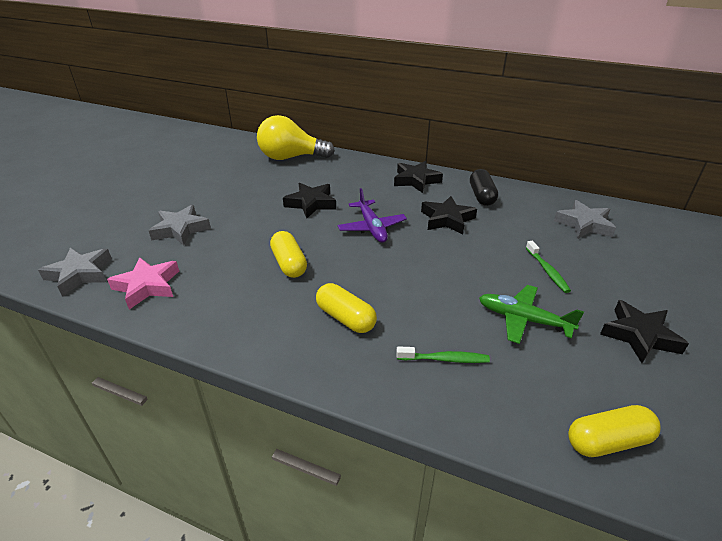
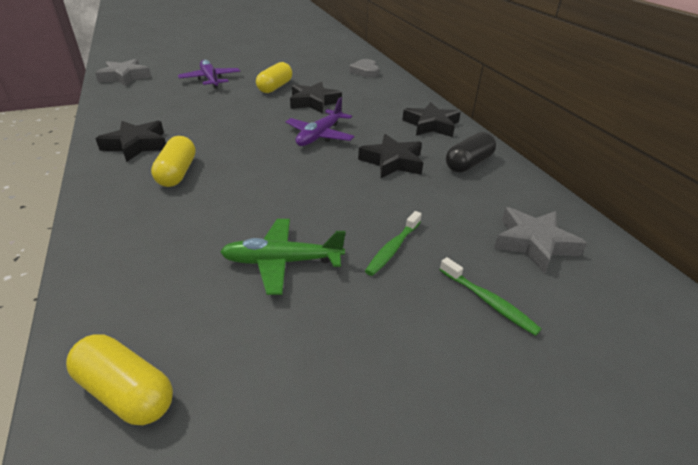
camera: 45 degrees right, 0 degrees up
(147, 286) = (135, 97): pink star -> none
(180, 229) = (210, 80): grey star -> purple plane
(289, 264) = (220, 126): yellow capsule -> yellow capsule (275, 87)
(291, 157) = (365, 71): yellow light bulb -> grey heart
(445, 359) = (169, 238): green toothbrush -> green toothbrush (489, 302)
(523, 319) = (282, 262): green plane -> green plane turned 75 degrees counterclockwise
(639, 335) = (355, 361): black star -> black star (136, 145)

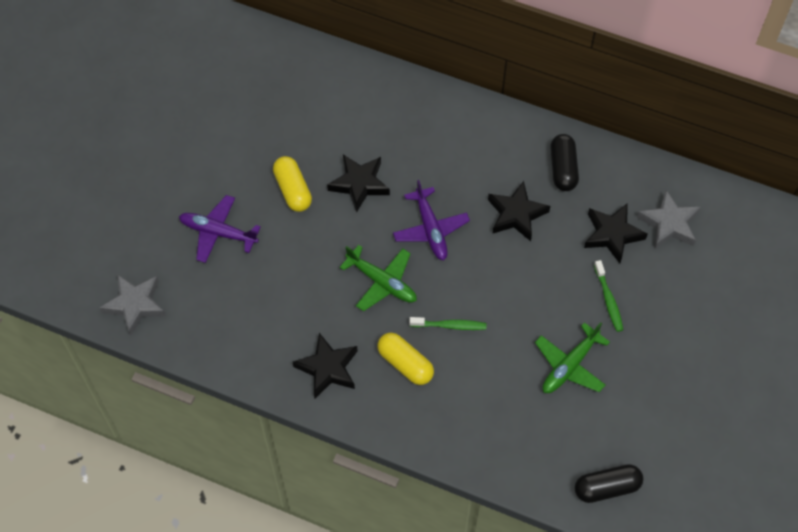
camera: 45 degrees left, 25 degrees up
(126, 392) = (607, 487): yellow capsule -> black capsule
(245, 136) = (382, 282): none -> green plane
(365, 71) = (325, 81): grey heart -> none
(431, 125) = (486, 135): black star -> black star (612, 234)
(489, 302) = (687, 293): green toothbrush -> green toothbrush (450, 325)

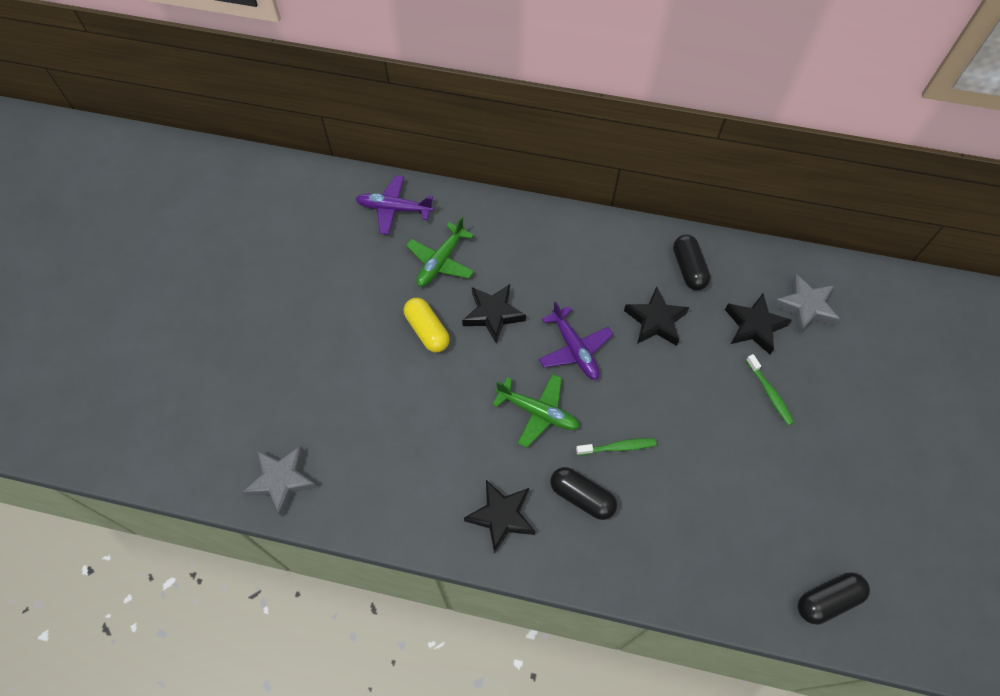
camera: 10 degrees left, 0 degrees up
(218, 232) = (358, 387): purple plane -> purple plane (394, 209)
(405, 364) = (582, 497): yellow capsule -> black capsule
(569, 365) = (750, 469): green plane -> green plane (441, 261)

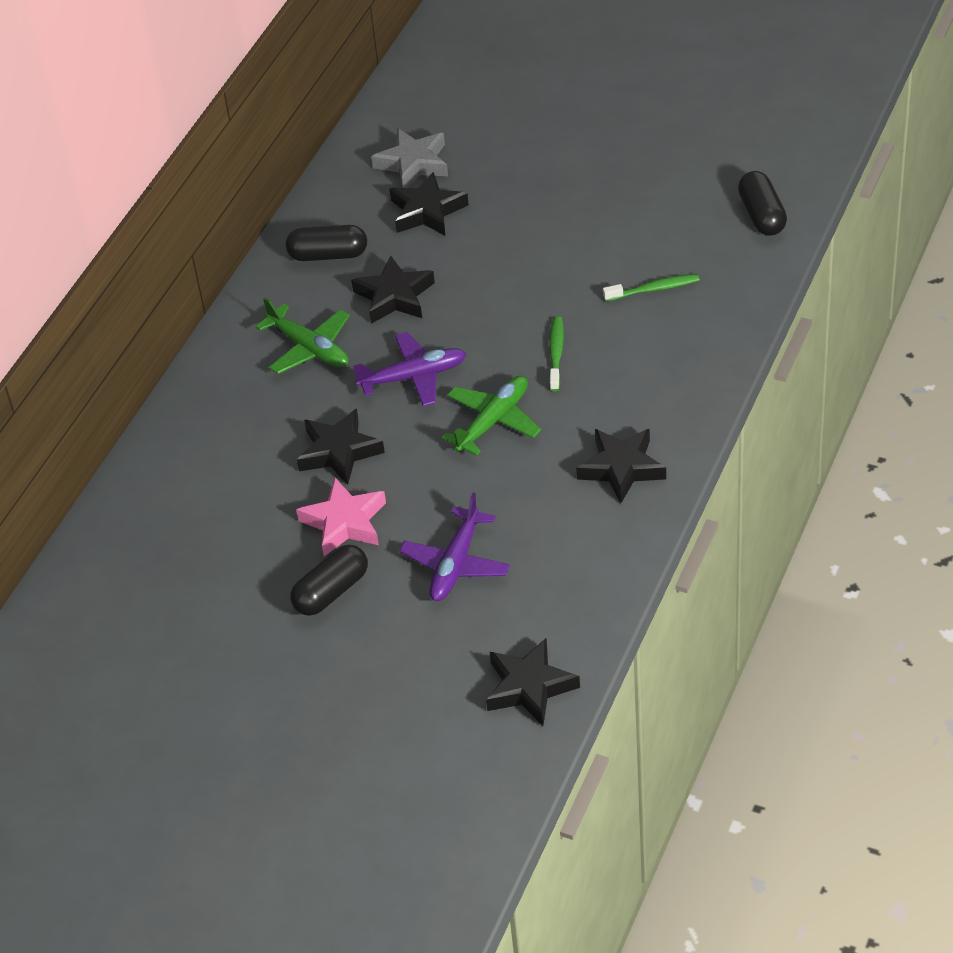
camera: 75 degrees left, 15 degrees down
(282, 480) = (529, 687): grey star -> black star
(394, 209) = (125, 548): purple plane -> purple plane (456, 564)
(427, 331) = (344, 522): yellow capsule -> pink star
(441, 261) = (236, 501): green plane -> green plane (309, 348)
(582, 497) = (611, 393): black capsule -> black capsule (331, 591)
(769, 393) = (518, 214): green toothbrush -> green toothbrush (654, 289)

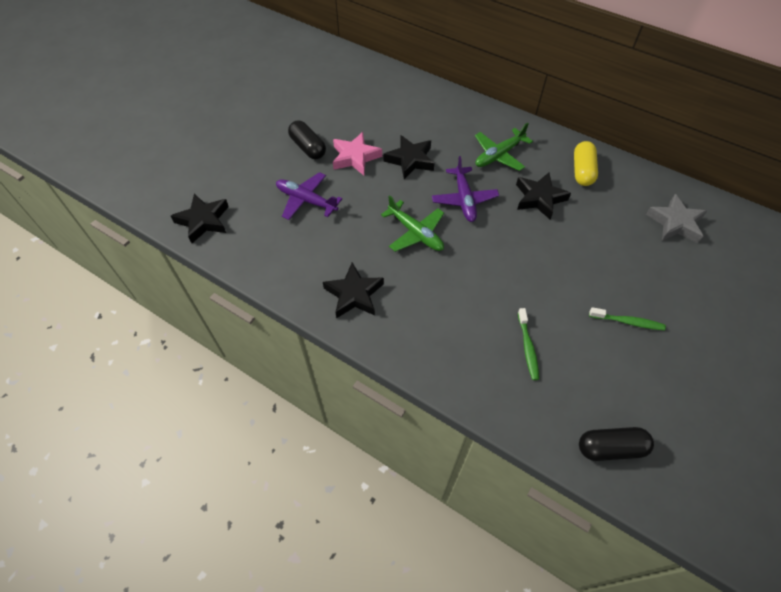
camera: 95 degrees right, 10 degrees up
(328, 255) = (582, 171): black capsule -> yellow capsule
(427, 211) = (623, 224): black star -> none
(556, 353) = (470, 275): green toothbrush -> green toothbrush (628, 322)

